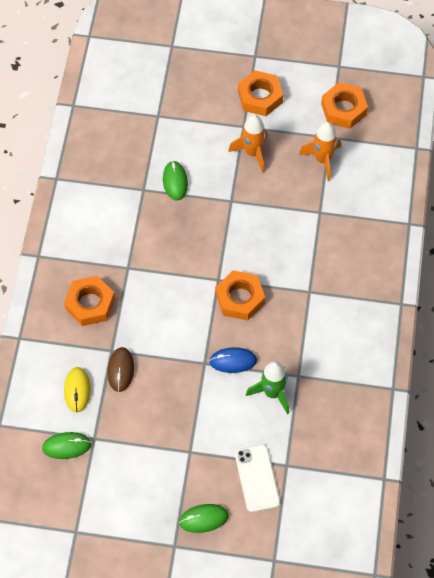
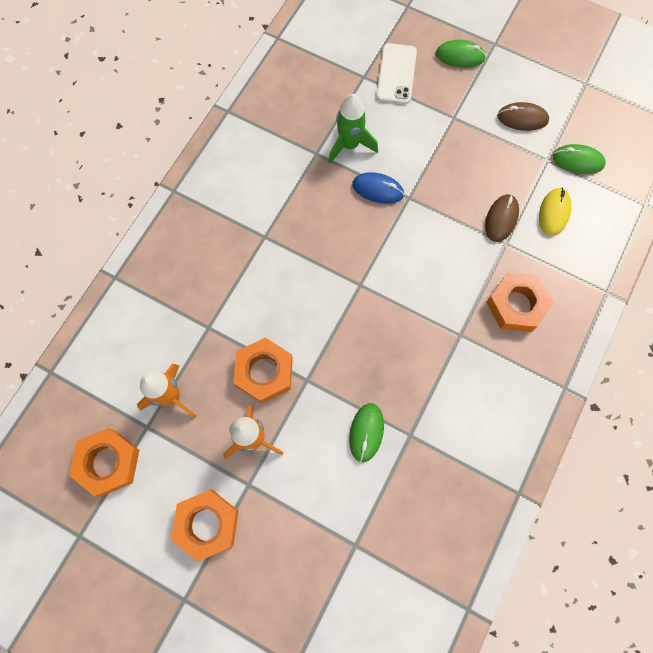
camera: 160 degrees left, 10 degrees up
(126, 471) = (522, 118): none -> brown mouse
(240, 298) = (344, 254): orange nut -> orange nut (264, 372)

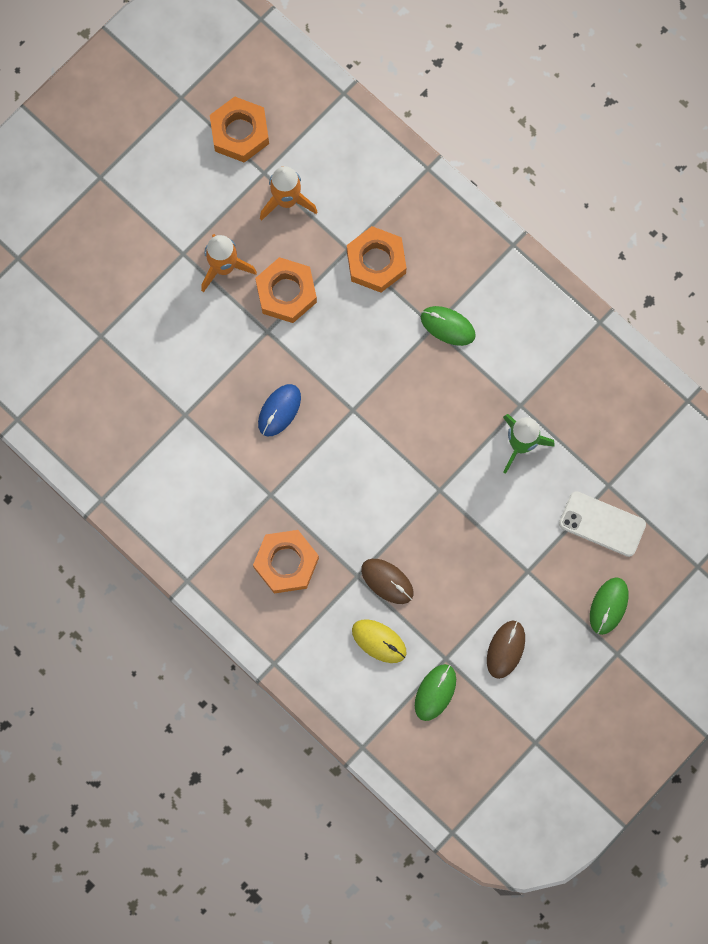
camera: 105 degrees right, 5 degrees up
(207, 524) = (158, 209): orange nut -> orange nut (376, 262)
(366, 432) = (199, 374): green mouse -> green mouse (447, 326)
(378, 189) = (457, 459): blue mouse -> blue mouse (279, 410)

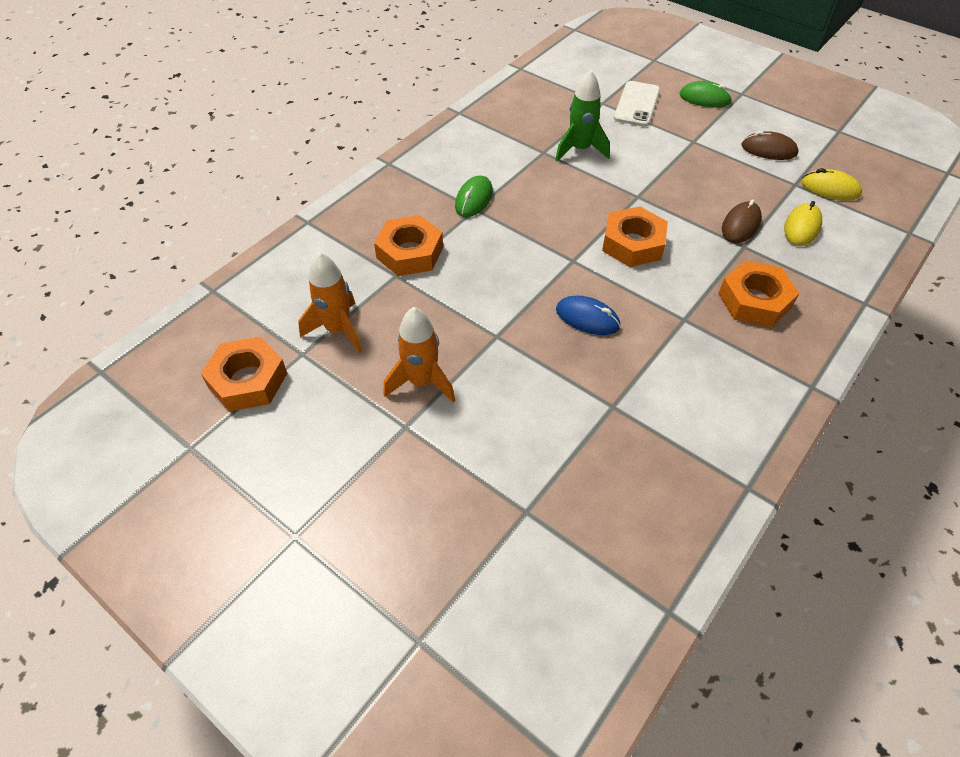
camera: 95 degrees left, 25 degrees down
(286, 292) = (449, 322): orange nut -> orange nut (633, 243)
(435, 692) = (830, 188): green mouse -> yellow mouse

